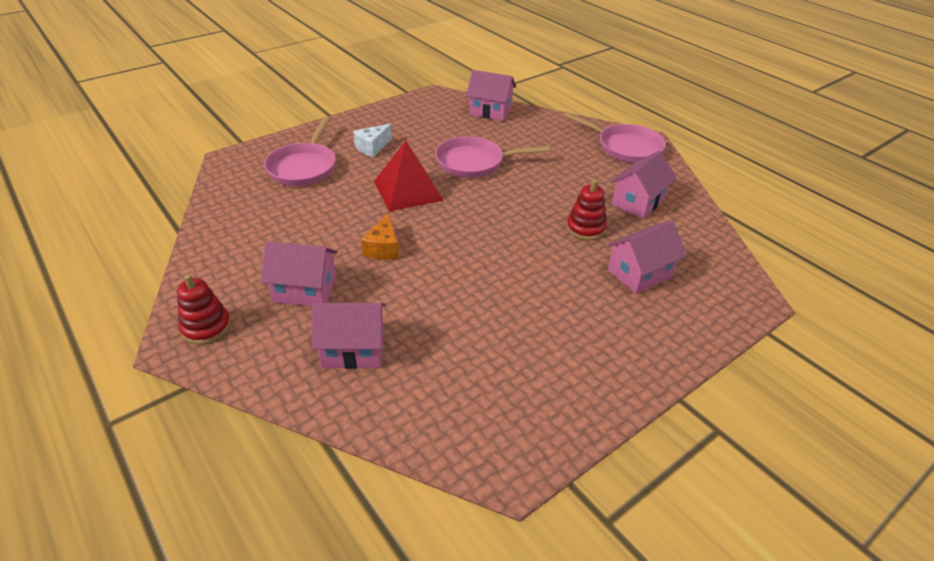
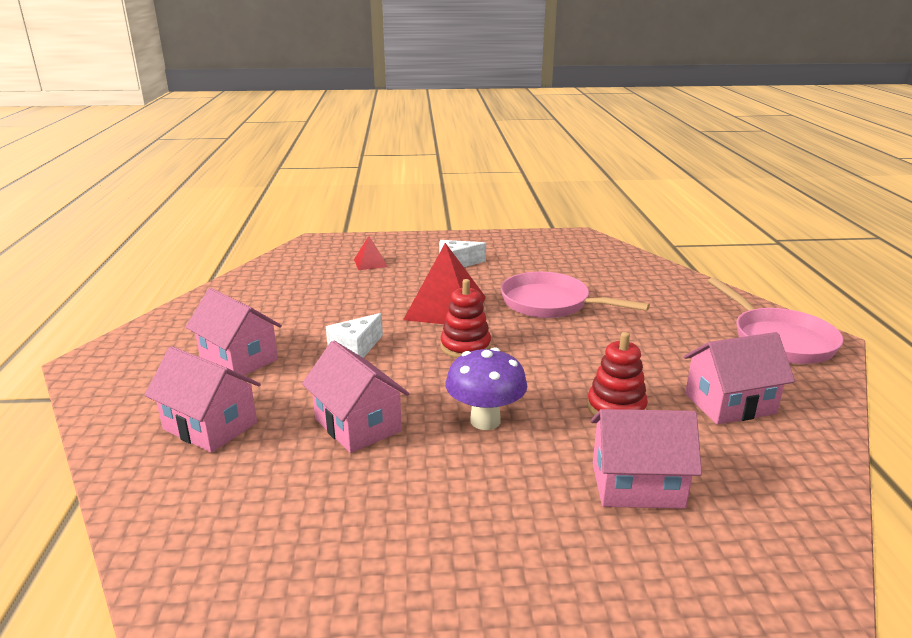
camera: 35 degrees right, 15 degrees down
(206, 327) = (126, 358): red stacking toy -> red stacking toy (465, 346)
(303, 167) = (370, 263): pink pan -> red pyramid
(383, 248) = (355, 349): orange cheese -> white cheese
(490, 111) = (628, 263): pink house -> pink house (357, 425)
(524, 268) = (485, 421): none -> purple mushroom

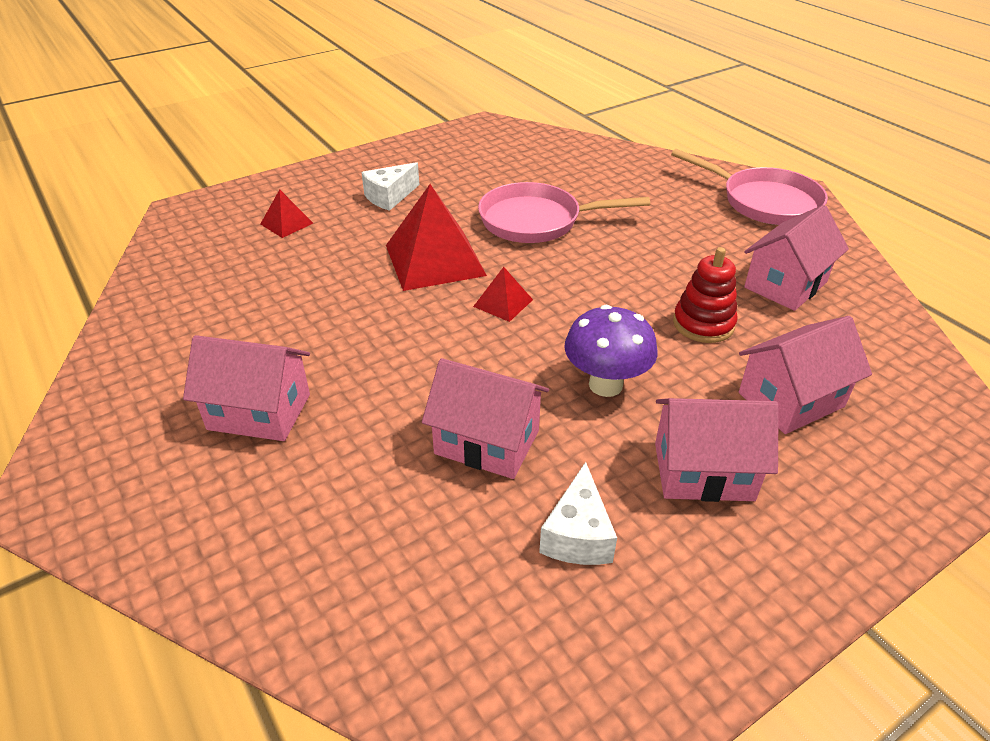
camera: 30 degrees left, 15 degrees up
(210, 426) = (320, 515): pink house -> pink house (703, 471)
(355, 349) = (388, 348): white cheese -> white cheese (577, 535)
(465, 346) = (503, 303): red stacking toy -> red pyramid

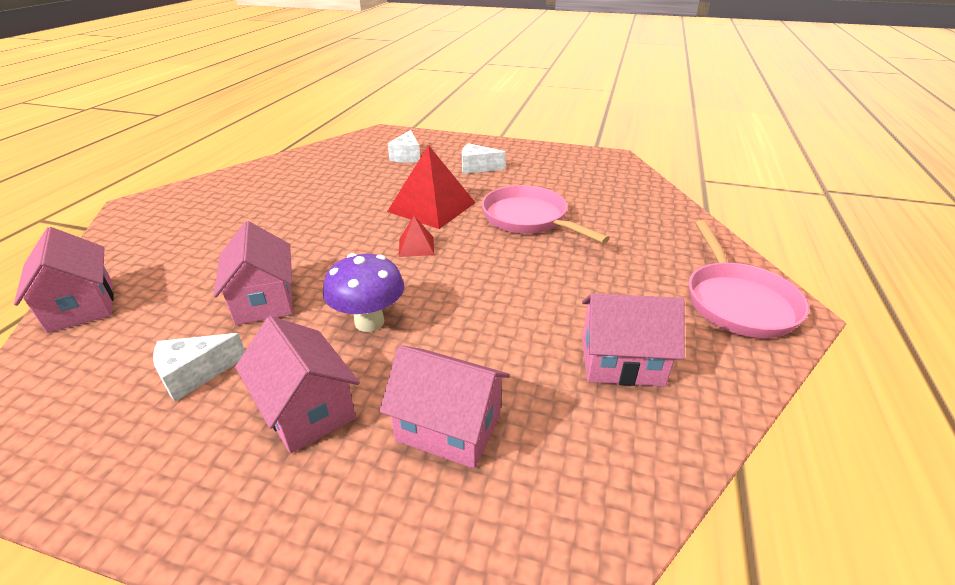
camera: 50 degrees right, 5 degrees down
(259, 412) = (233, 222): pink house -> pink house (81, 306)
(286, 223) = (407, 156): red pyramid -> white cheese
(703, 324) = (500, 338): red stacking toy -> none

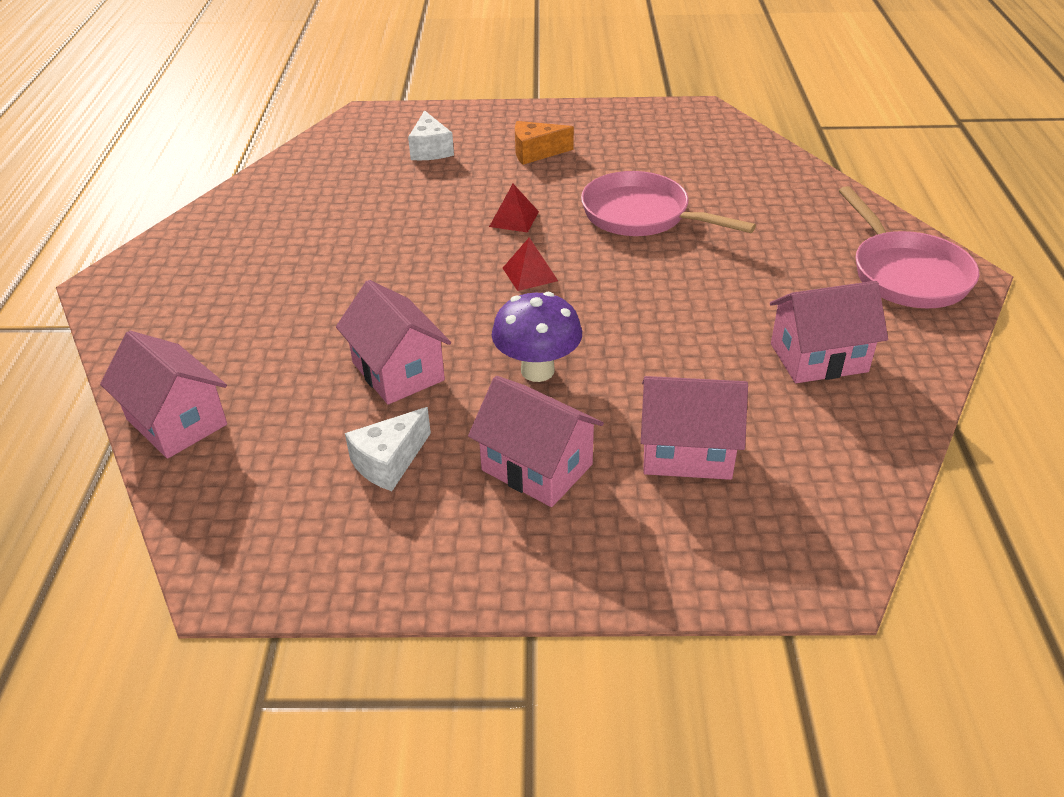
camera: 15 degrees left, 5 degrees up
(432, 207) = (514, 219): red pyramid -> red pyramid, size x0.48
(477, 167) = (536, 152): white cheese -> orange cheese

